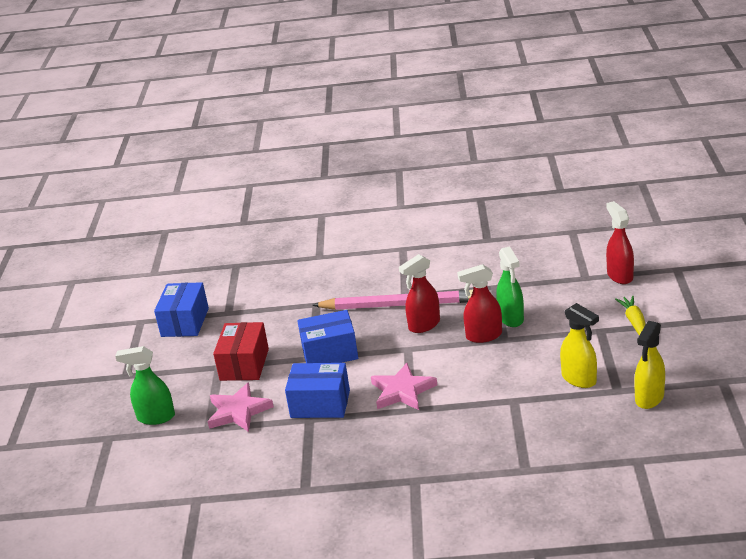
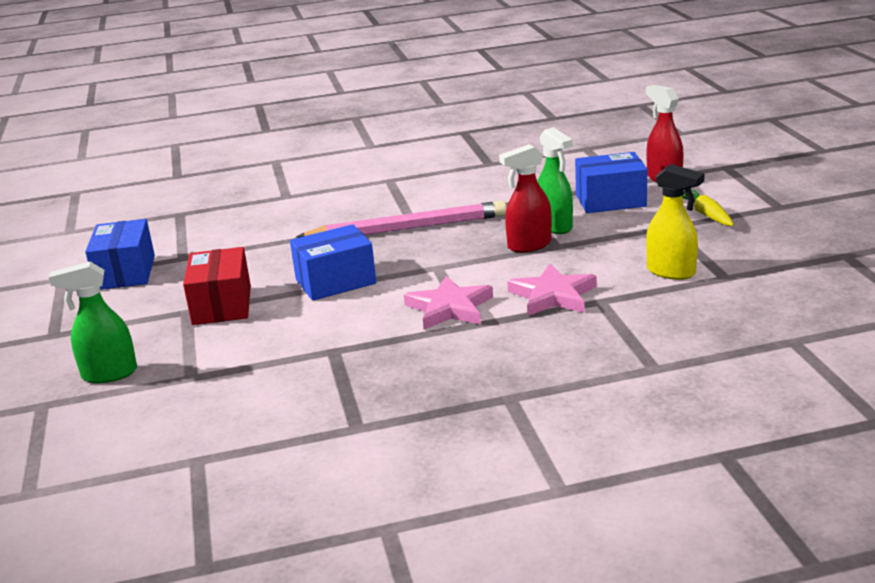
camera: 15 degrees left, 5 degrees down
(238, 411) = (229, 354): pink star -> pink star (553, 296)
(320, 404) = (343, 333): blue box -> blue box (610, 201)
(424, 325) = (448, 243): red spray bottle -> none
(649, 398) = (768, 280): yellow spray bottle -> none

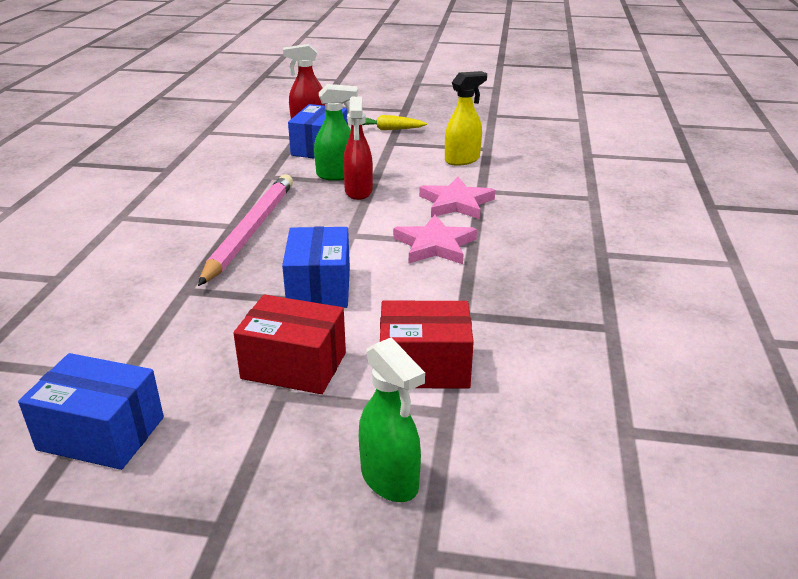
camera: 70 degrees left, 5 degrees up
(109, 374) = (390, 479): green spray bottle -> green spray bottle turned 45 degrees counterclockwise
(245, 353) = (424, 366): none -> red box

